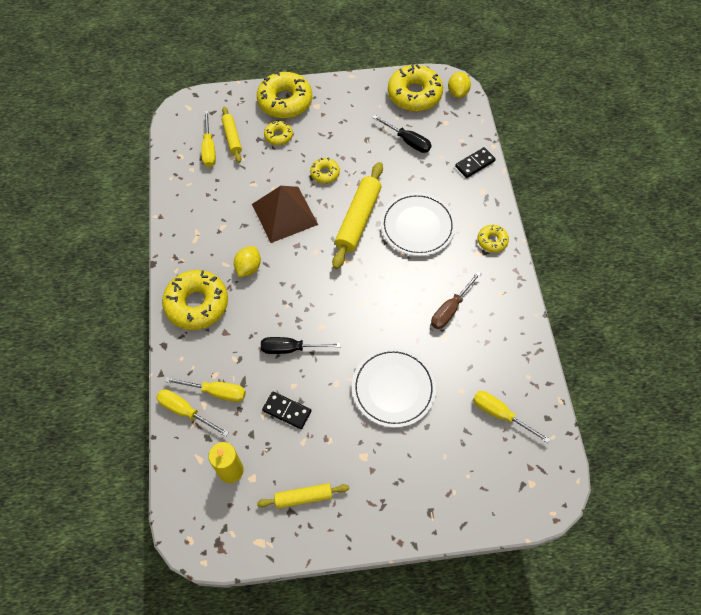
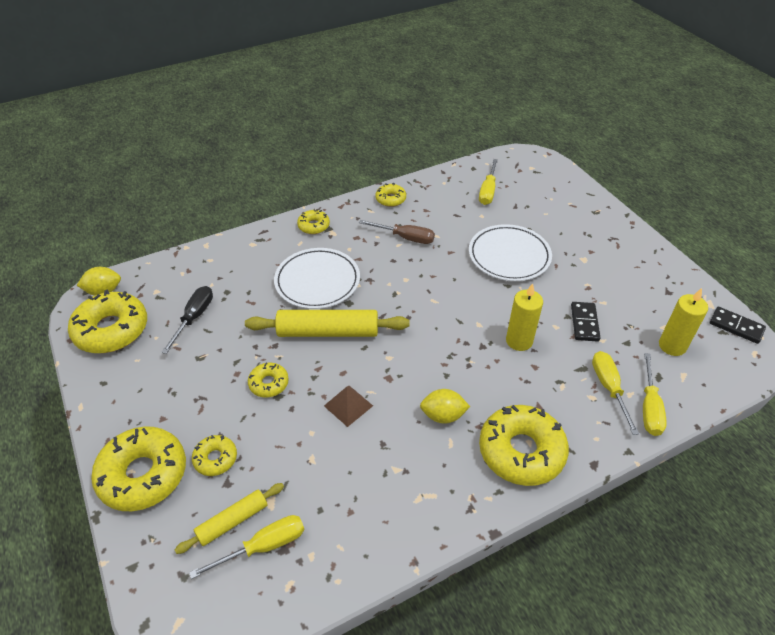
camera: 110 degrees left, 15 degrees down
(284, 214) = (348, 405): brown pyramid -> brown pyramid, size x0.51
(291, 348) = (519, 341): black screwdriver -> yellow candle
(303, 497) = (649, 287): yellow rolling pin -> none
(475, 164) = (215, 256): black domino -> black domino (736, 327)
(514, 316) = (390, 199): none -> yellow donut

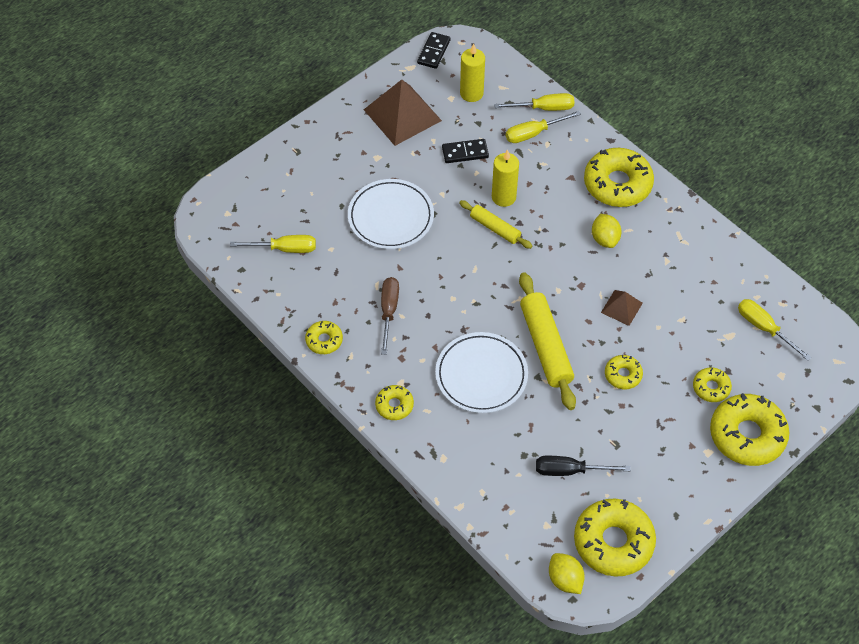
camera: 105 degrees left, 10 degrees up
(232, 521) = (755, 355): yellow rolling pin -> yellow rolling pin (495, 228)
(639, 286) = (402, 115): none -> brown pyramid

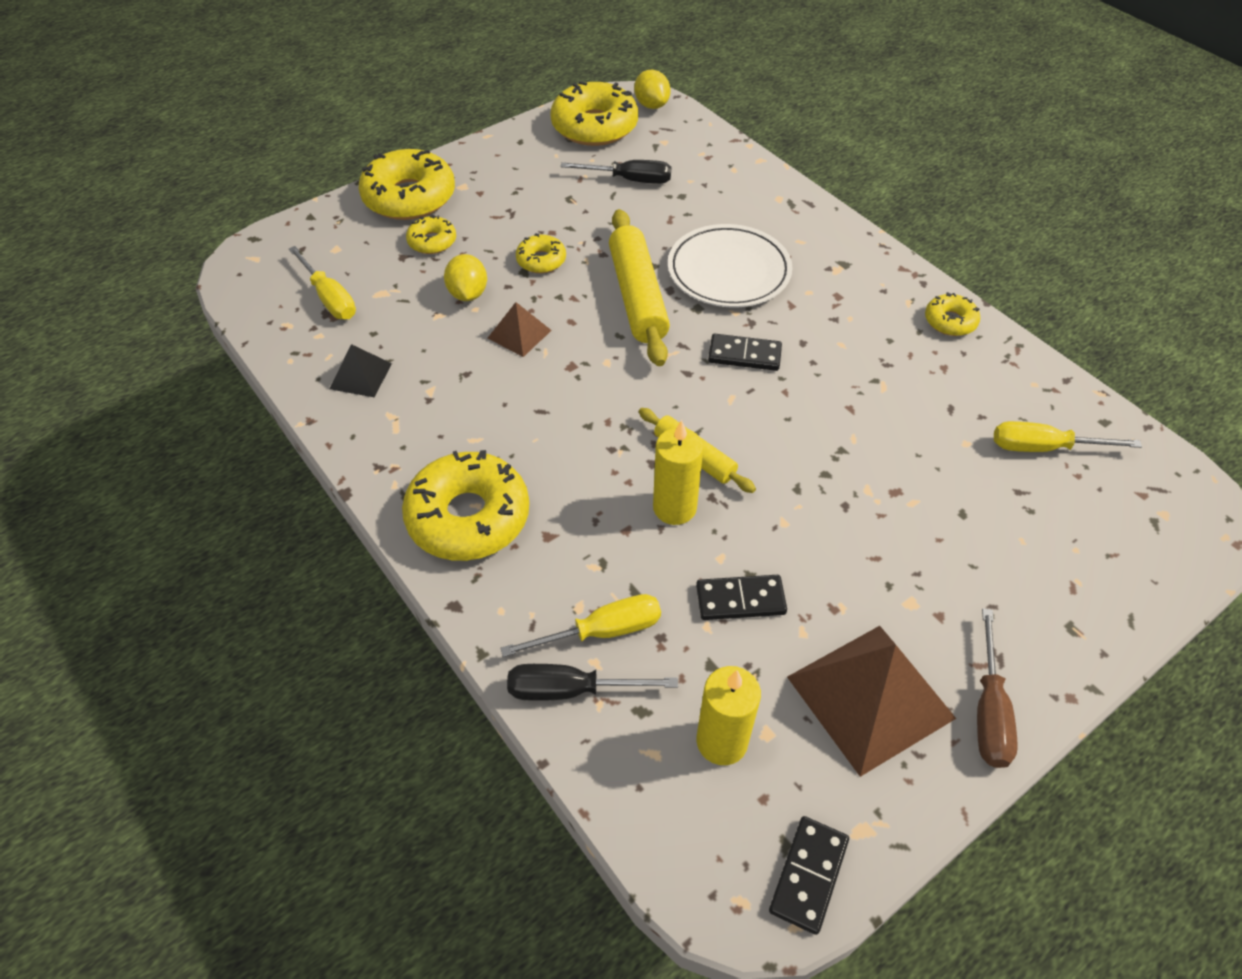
camera: 175 degrees left, 5 degrees down
(389, 311) = (861, 350): brown screwdriver -> brown screwdriver (989, 710)
(390, 217) = (872, 487): white plate -> none
(394, 405) = (843, 248): yellow donut -> none
(467, 302) = (744, 355): none -> black domino
(543, 108) = (571, 690): yellow screwdriver -> black screwdriver
(605, 239) = (517, 428): yellow lemon -> yellow lemon (468, 294)
(715, 267) = (360, 376): none -> black pyramid

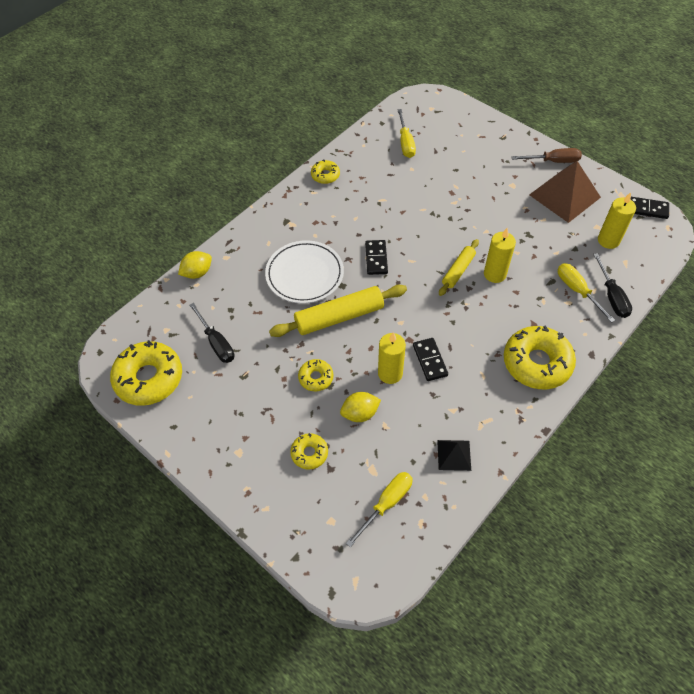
camera: 100 degrees left, 5 degrees up
(409, 197) = (258, 487): yellow donut -> none
(519, 334) = (390, 373): brown pyramid -> yellow candle
(630, 180) = (216, 342): black screwdriver -> black screwdriver turned 150 degrees clockwise
(651, 105) = (117, 345): yellow lemon -> yellow lemon (197, 273)
(740, 600) = (537, 242): black domino -> black domino (430, 360)

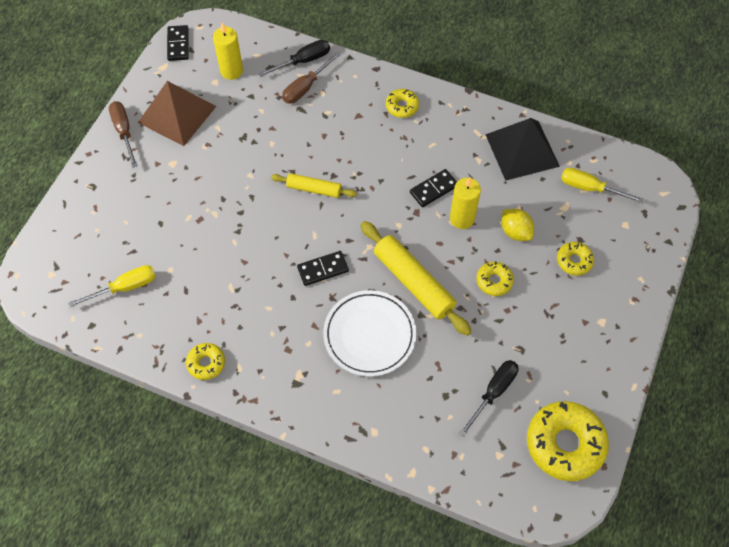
camera: 110 degrees left, 5 degrees up
(197, 273) = (409, 455): yellow lemon -> none
(454, 455) = (522, 150): black pyramid -> black pyramid, size x1.97
(494, 274) = (307, 157): yellow candle -> none
(537, 363) = (402, 106): yellow donut -> yellow donut, size x0.50
(577, 291) = (305, 87): yellow screwdriver -> brown screwdriver

